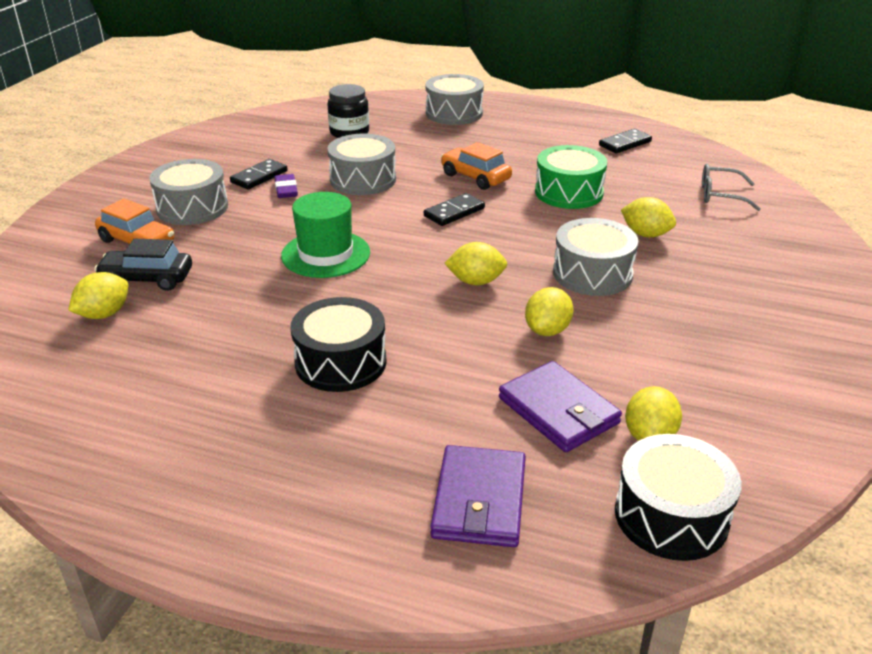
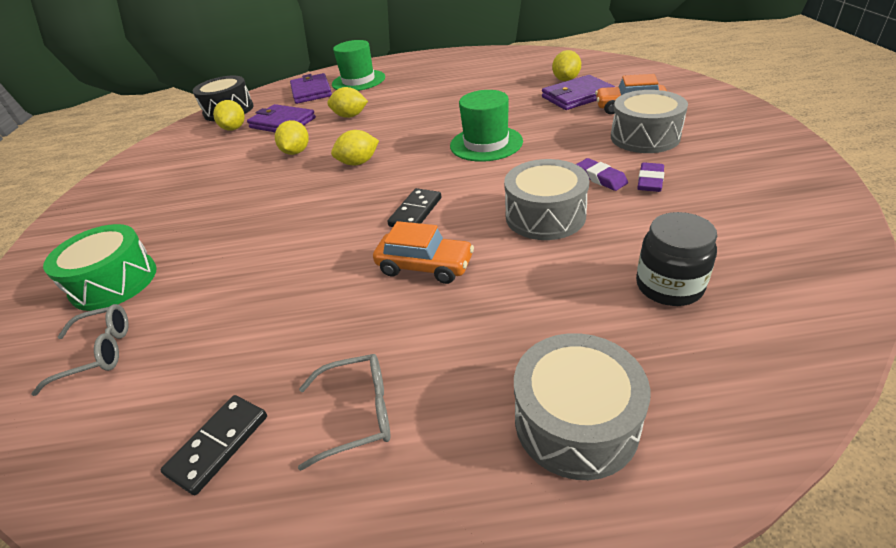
camera: 160 degrees right, 5 degrees up
(147, 279) = (577, 96): black car -> purple wallet
(259, 177) = (650, 181): black domino -> purple eraser
(341, 362) = (410, 104): black drum -> none
(368, 491) = (358, 81): none -> green hat
(551, 136) = (358, 413): none -> grey glasses
(569, 192) = (302, 283): green drum -> green drum (114, 282)
(592, 273) = (268, 197): grey drum -> none
(645, 234) = (214, 253): yellow lemon -> yellow lemon (350, 116)

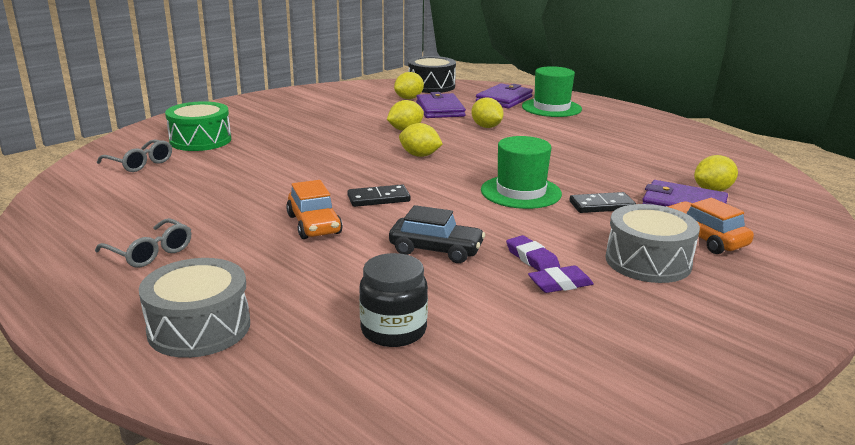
camera: 45 degrees right, 15 degrees down
(219, 445) = (98, 223): black domino -> black domino (602, 206)
(545, 216) = (436, 250): grey drum -> black car
(600, 178) = (532, 258): purple eraser -> purple eraser turned 45 degrees counterclockwise

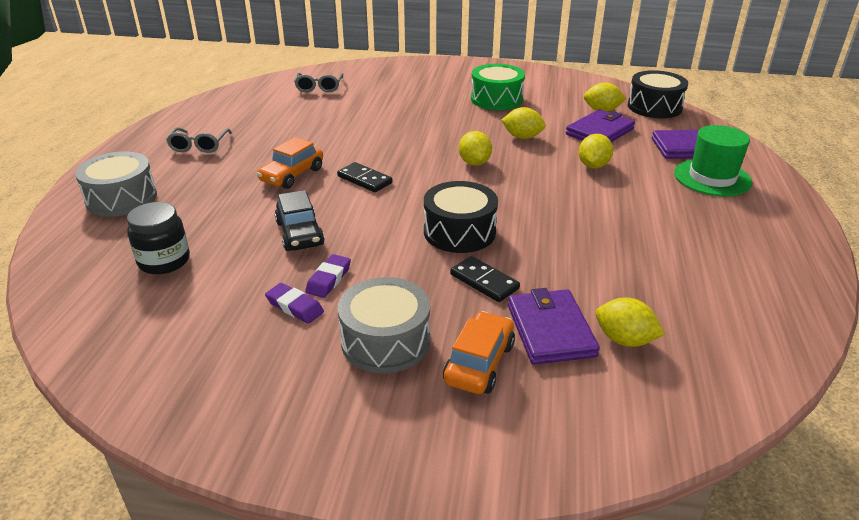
camera: 55 degrees right, 10 degrees up
(200, 140) = (382, 85): green drum -> green drum (496, 99)
(521, 192) = (459, 232): green hat -> black drum

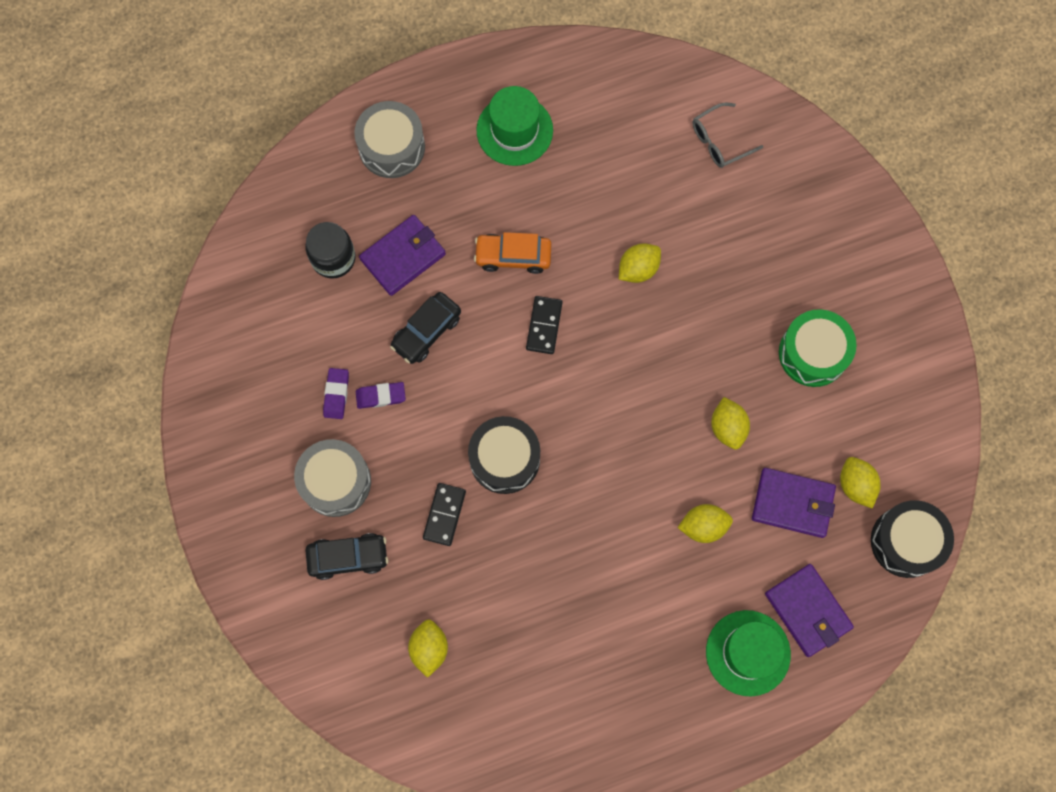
camera: 60 degrees right, 40 degrees up
(199, 146) = (514, 130): grey glasses -> green hat
(474, 163) = (638, 408): yellow lemon -> yellow lemon (638, 269)
(479, 363) = (348, 557): orange car -> black car
(550, 330) = (411, 591): purple wallet -> purple wallet (403, 256)

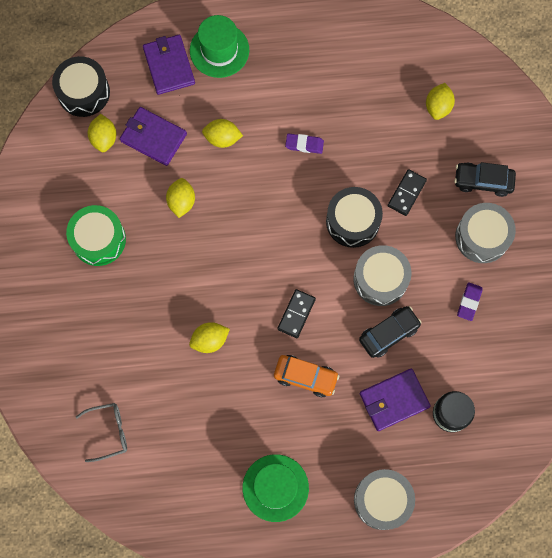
camera: 165 degrees left, 0 degrees up
(381, 396) = (435, 292): purple eraser -> purple eraser (304, 144)
(452, 394) = (380, 279): none -> grey drum

